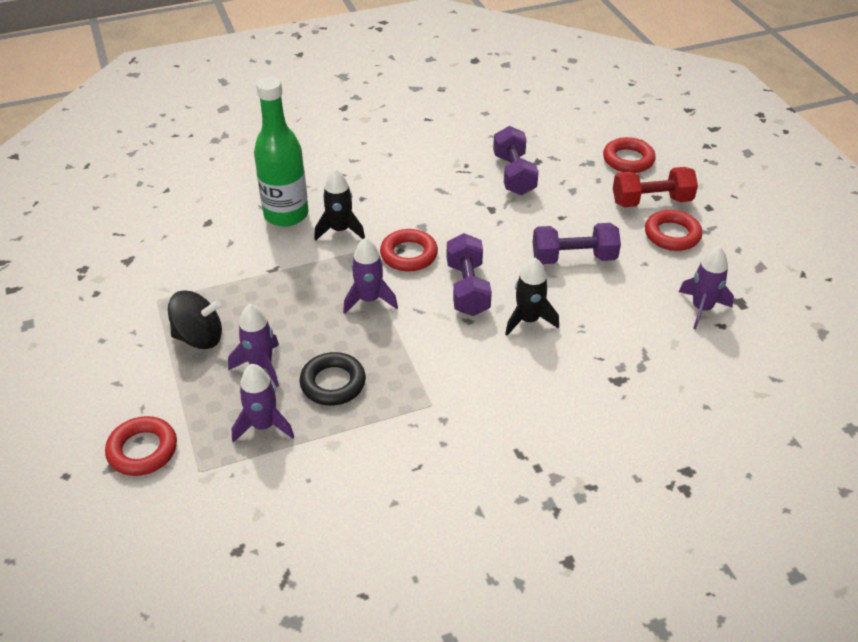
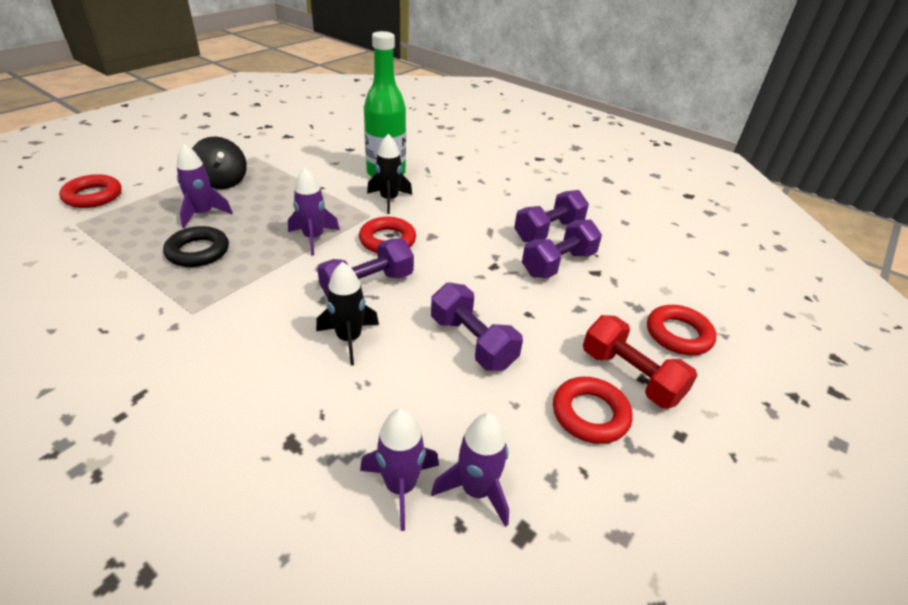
camera: 55 degrees right, 5 degrees down
(263, 426) = (134, 235): purple rocket -> purple rocket (400, 486)
(466, 158) = (548, 231): none -> purple dumbbell

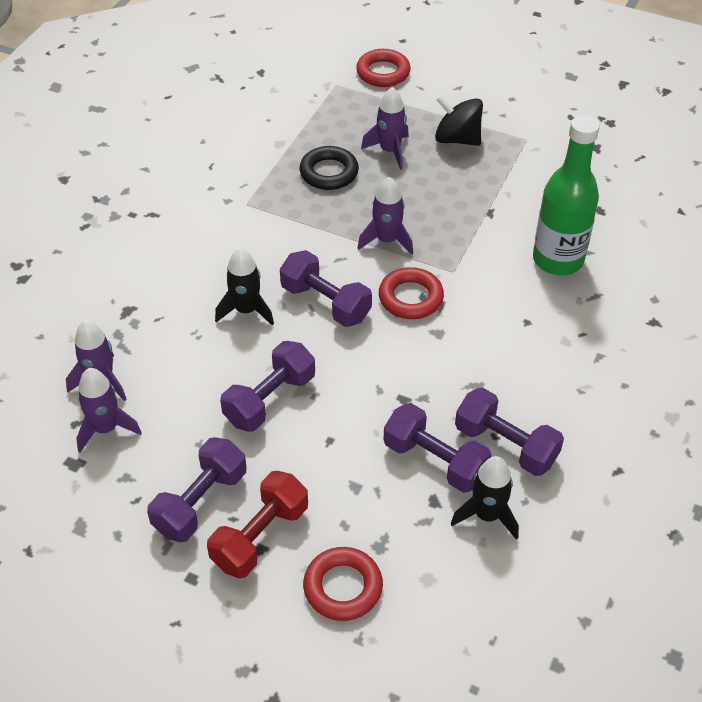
camera: 80 degrees right, 10 degrees up
(222, 181) = (457, 139): black spinning top -> black spinning top turned 75 degrees clockwise
(389, 200) = (495, 278): black rocket -> black rocket (487, 515)
(590, 414) = (200, 502): red ring -> purple dumbbell

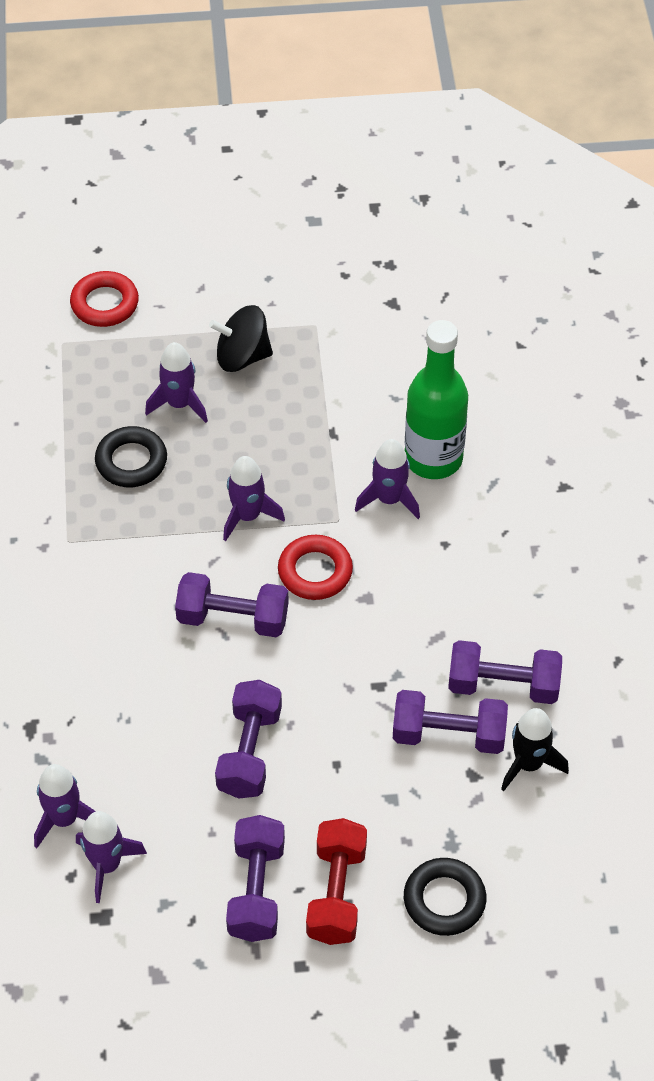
camera: 30 degrees left, 5 degrees up
(246, 310) = (157, 666): black rocket -> none
(343, 587) = (444, 900): red ring -> black ring
(503, 273) = (389, 499): none -> purple rocket

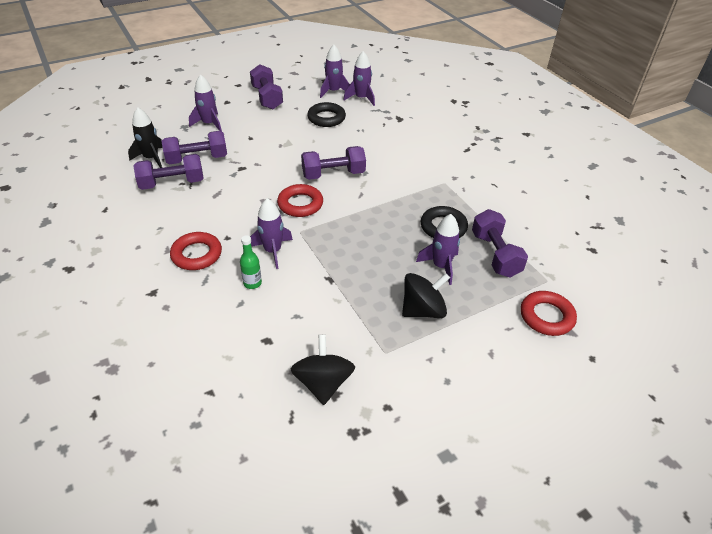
camera: 155 degrees right, 10 degrees down
(248, 516) = (355, 219): purple rocket -> purple rocket (209, 124)
(249, 751) = (294, 132): purple dumbbell -> purple dumbbell (495, 254)
(336, 893) = (232, 103): red dumbbell -> none
(398, 316) = (323, 383): none -> black spinning top
(433, 458) = (252, 283): green bottle -> green bottle, size x0.43
(444, 900) = (182, 111): black ring -> black ring (326, 118)
(494, 527) = (197, 254): none -> red ring

